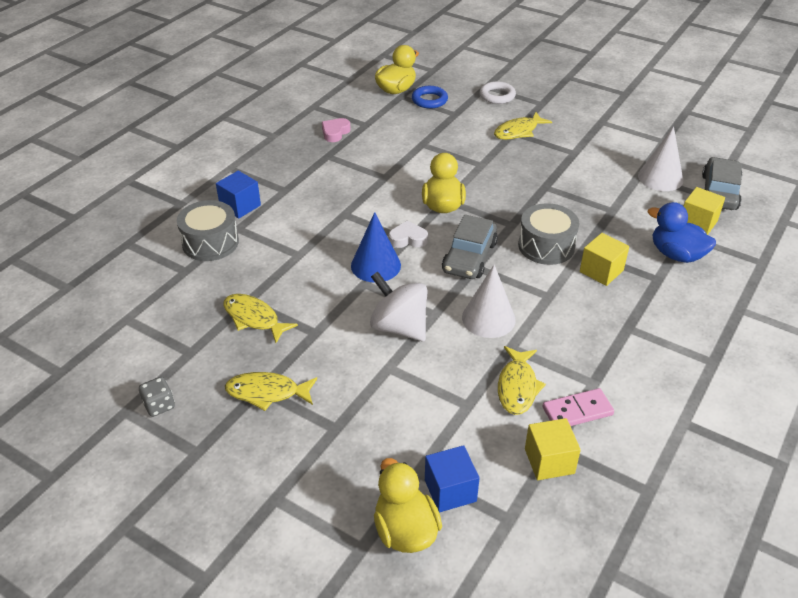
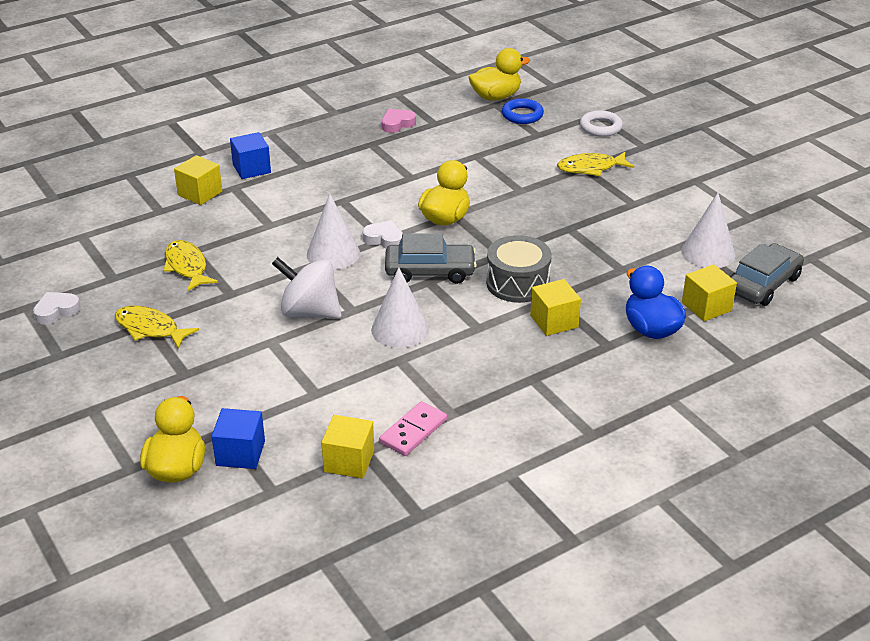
camera: 25 degrees right, 5 degrees down
(159, 405) = (56, 311): grey dice -> white heart
(210, 243) = (200, 193): grey drum -> yellow cube
(375, 265) = (333, 254): blue cone -> white cone
(399, 327) = (309, 312): white spinning top -> white spinning top turned 45 degrees counterclockwise
(469, 257) = (430, 271): grey car -> grey car turned 135 degrees counterclockwise
(517, 387) = (374, 394): yellow fish -> none
(577, 411) = (413, 431): pink domino -> pink domino turned 60 degrees counterclockwise

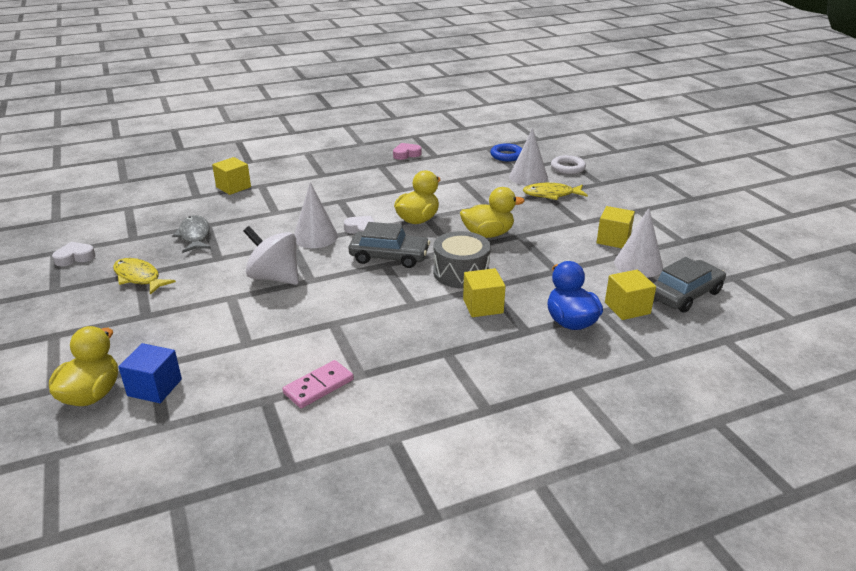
camera: 10 degrees right, 5 degrees down
(187, 267) = (195, 235): yellow fish -> grey fish
(251, 168) = (281, 174): blue cube -> none
(349, 461) = (247, 407): yellow cube -> yellow cube (613, 239)
(400, 329) = (344, 299): white cone -> white cone (528, 177)
(496, 97) = (490, 143): yellow duck -> yellow duck (488, 234)

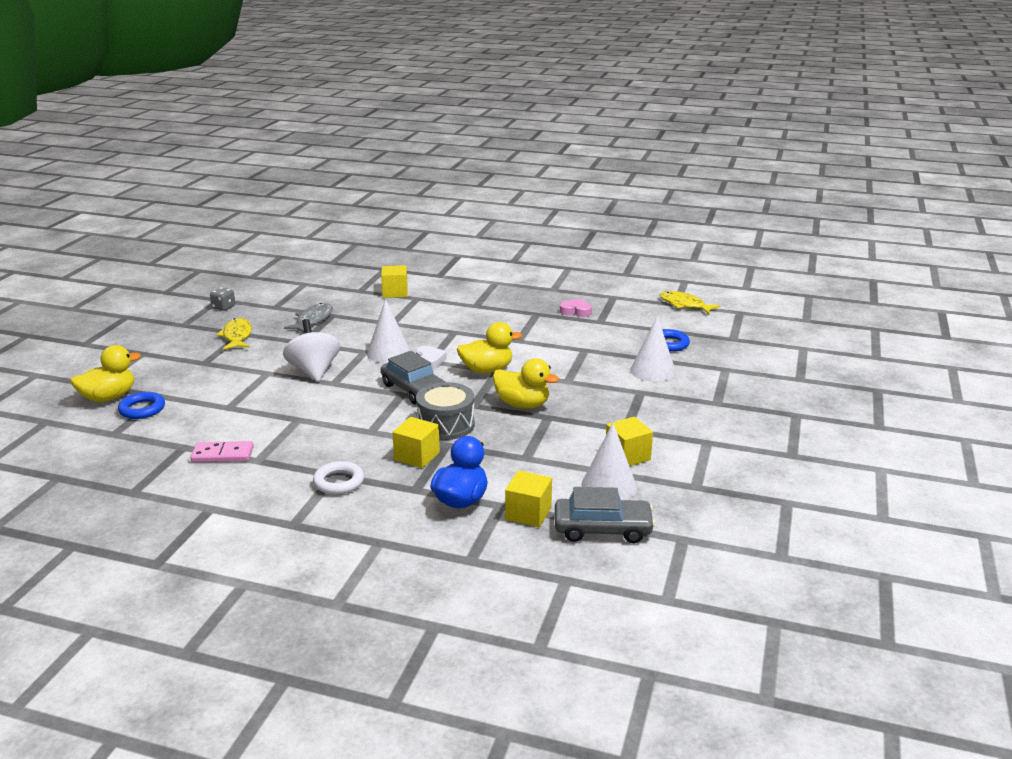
camera: 40 degrees right, 5 degrees down
(75, 257) = (224, 307): white heart -> grey dice
(155, 387) = (142, 409): blue cube -> blue ring
(551, 194) = (644, 394): yellow fish -> yellow fish (684, 305)
(568, 168) = (710, 377): white ring -> white ring (339, 482)

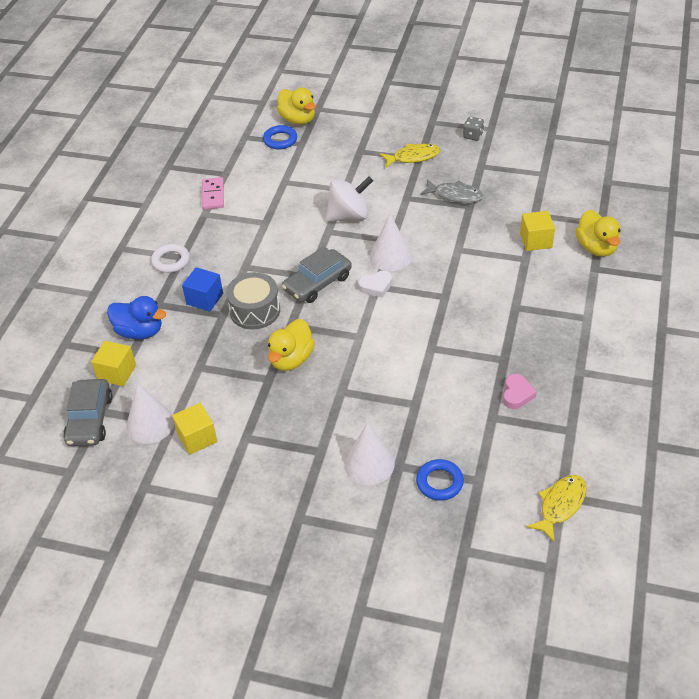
camera: 90 degrees right, 20 degrees up
(417, 456) = (205, 299): yellow cube -> blue cube
(487, 370) = (360, 328): yellow duck -> yellow duck (596, 248)

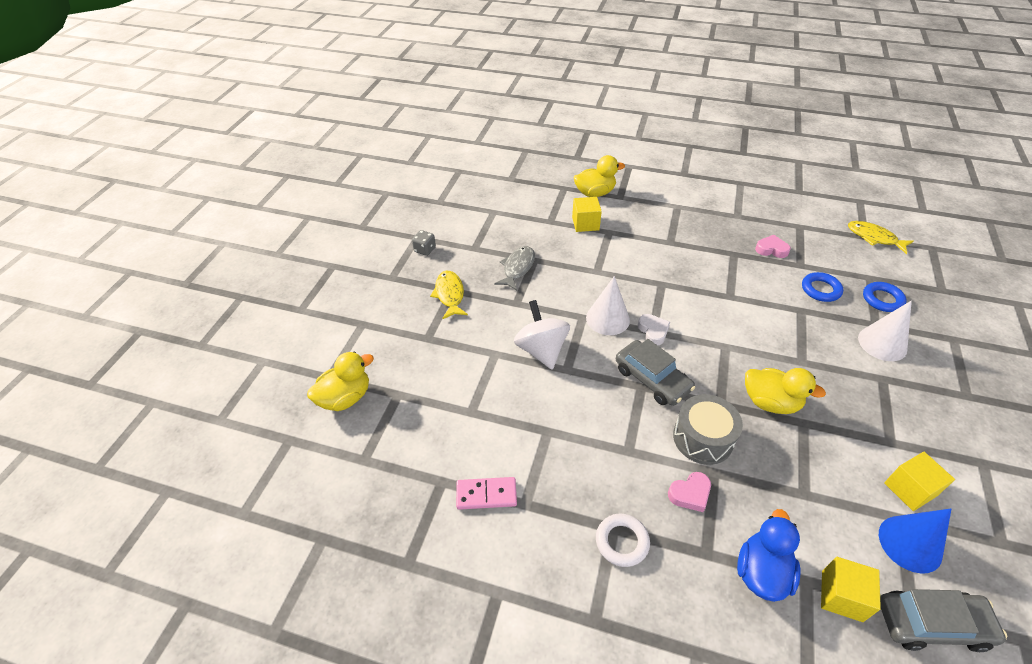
camera: 90 degrees left, 0 degrees up
(150, 424) = (910, 543): white cone -> blue cone
(205, 299) = (690, 494): blue cube -> pink heart
(280, 140) = (384, 417): blue ring -> blue ring (820, 289)

